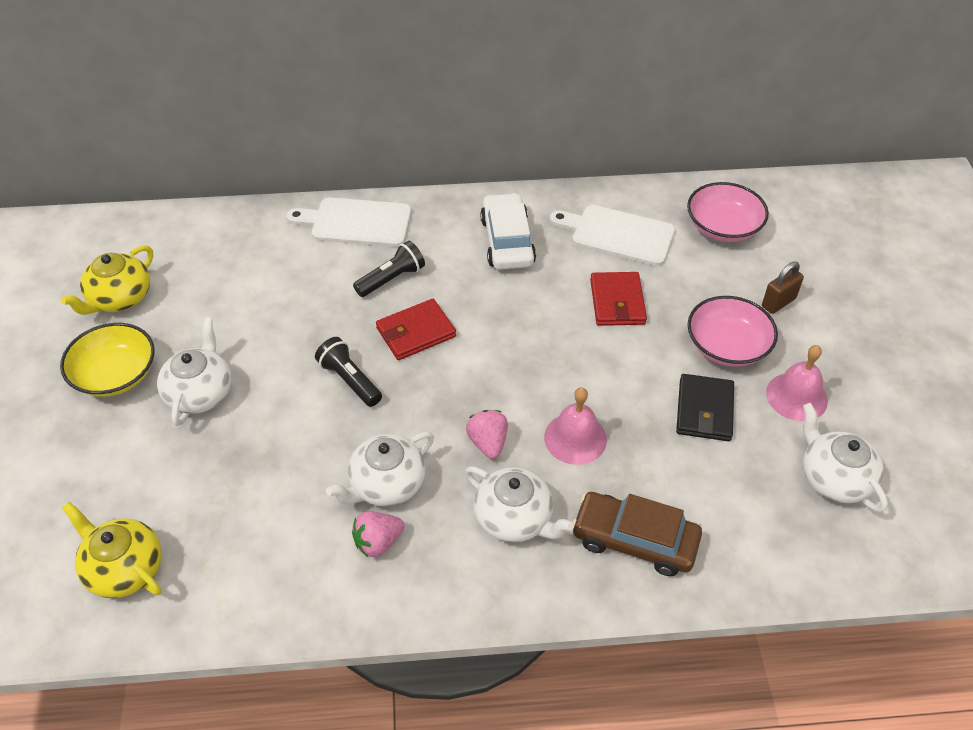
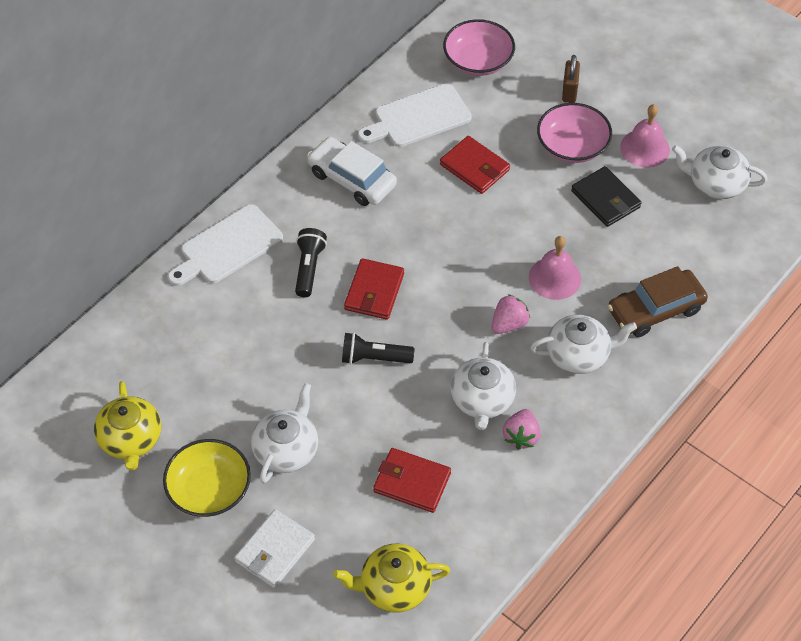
camera: 45 degrees left, 5 degrees up
(91, 458) = (275, 550): none -> white wallet
(200, 393) = (286, 450): white teapot -> white teapot turned 60 degrees clockwise
(248, 499) = (412, 482): none -> red wallet
(488, 443) = (509, 324): pink strawberry -> pink strawberry turned 105 degrees clockwise

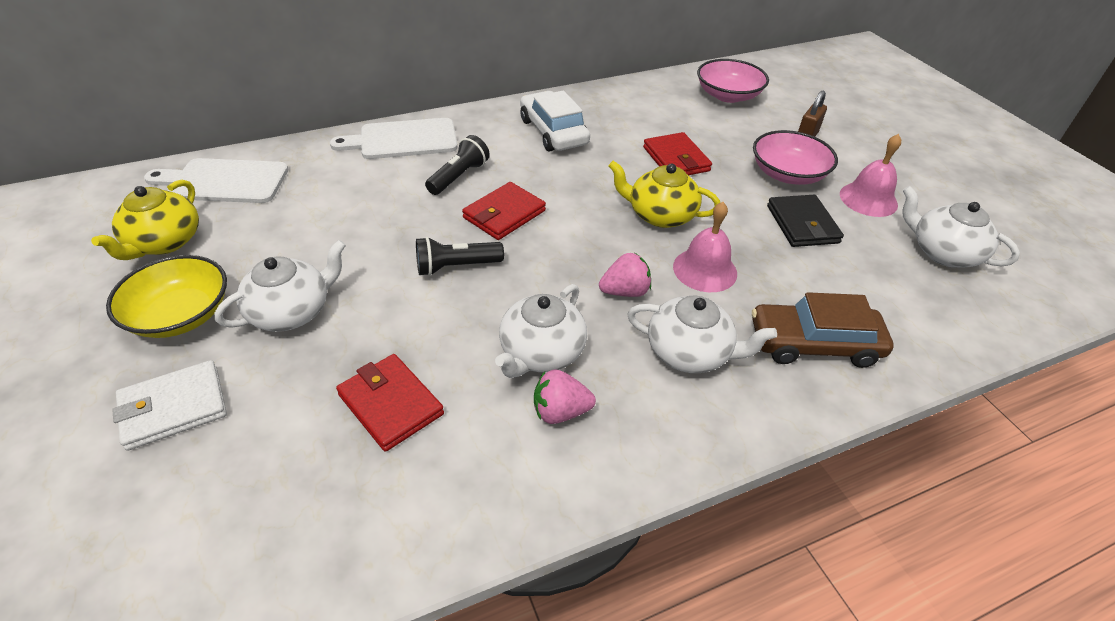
camera: 25 degrees right, 10 degrees down
(374, 358) = (456, 267): black flashlight -> black flashlight turned 45 degrees counterclockwise
(394, 587) = (256, 524): yellow teapot -> yellow teapot (660, 215)
(418, 117) = (646, 113): white cutting board -> white cutting board (224, 181)
(521, 436) = (560, 411): pink strawberry -> pink strawberry turned 45 degrees clockwise

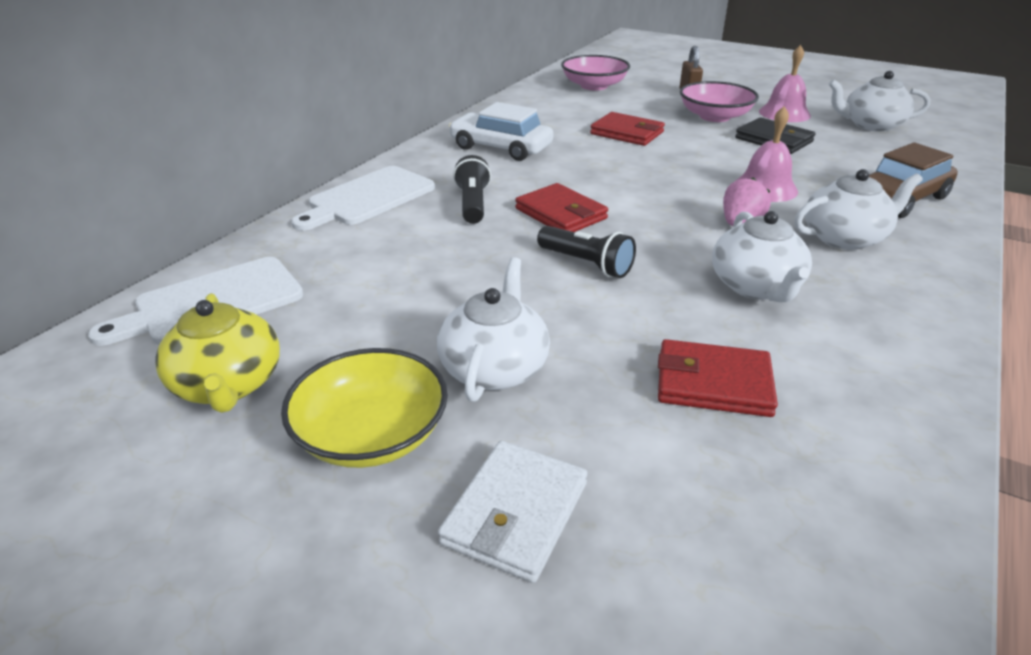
camera: 35 degrees left, 10 degrees down
(456, 267) = (586, 264): black flashlight -> black flashlight turned 90 degrees counterclockwise
(504, 214) = (561, 214): red wallet -> red wallet turned 45 degrees counterclockwise
(560, 411) = (837, 315): pink strawberry -> none
(660, 215) = (678, 169): yellow teapot -> none

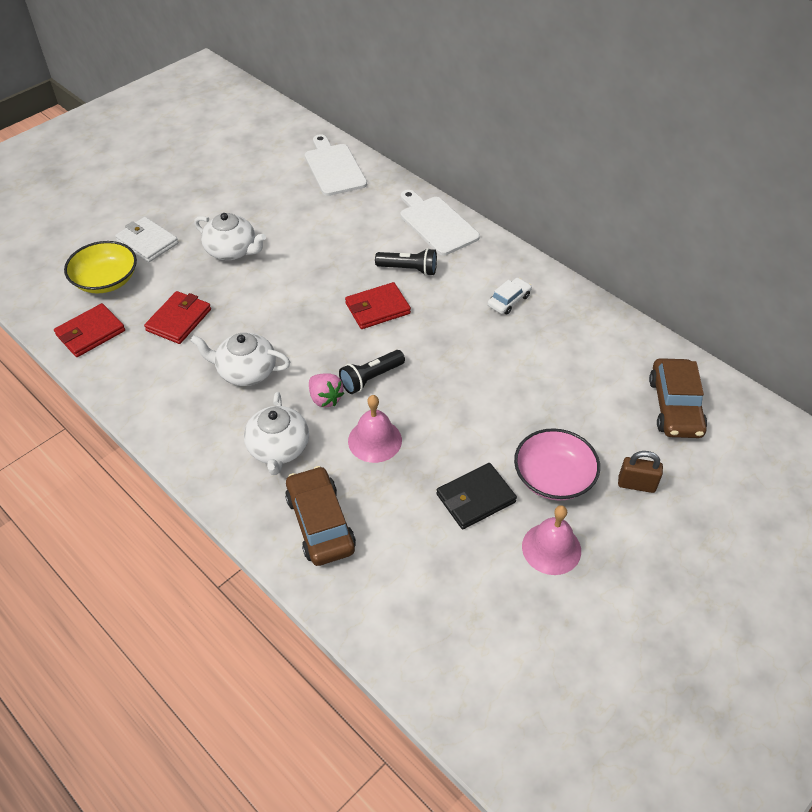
camera: 105 degrees right, 15 degrees up
(228, 385) = (264, 175): yellow teapot -> none
(371, 434) = (210, 211): yellow bowl -> yellow bowl (106, 280)
(501, 147) = (509, 301): white car -> white car, size x0.57
(586, 264) = (307, 304): black flashlight -> black flashlight (371, 378)
(594, 86) = (675, 406): pink bowl -> brown car
(627, 133) = (522, 390): red wallet -> red wallet (91, 333)
(871, 125) = (495, 616): white teapot -> none

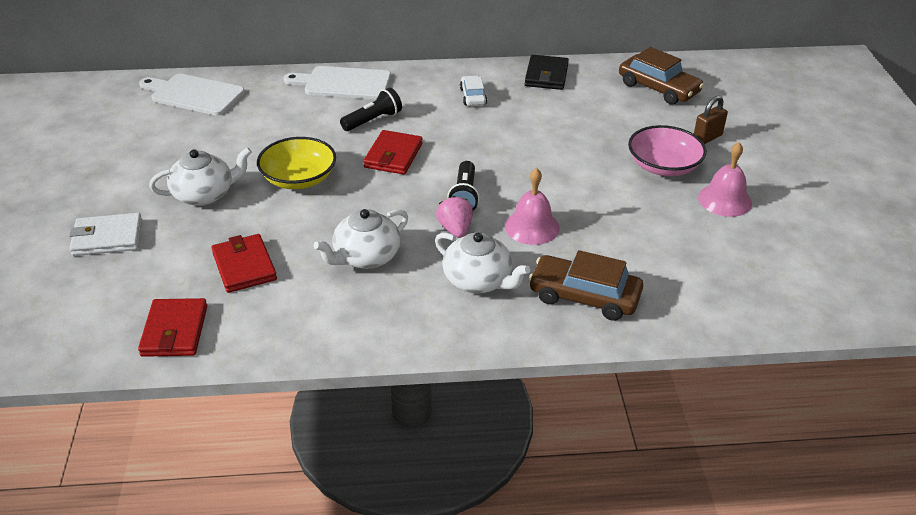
camera: 50 degrees left, 10 degrees down
(106, 280) = (116, 288): yellow bowl -> yellow bowl (299, 178)
(325, 398) = (455, 229): pink strawberry -> pink strawberry turned 105 degrees counterclockwise
(475, 498) = (644, 209): black wallet -> black wallet (546, 75)

